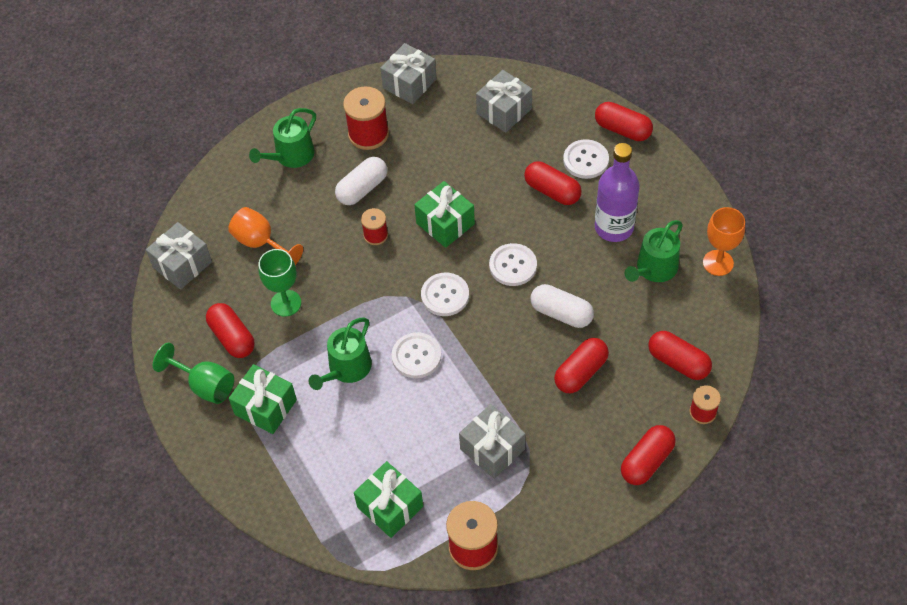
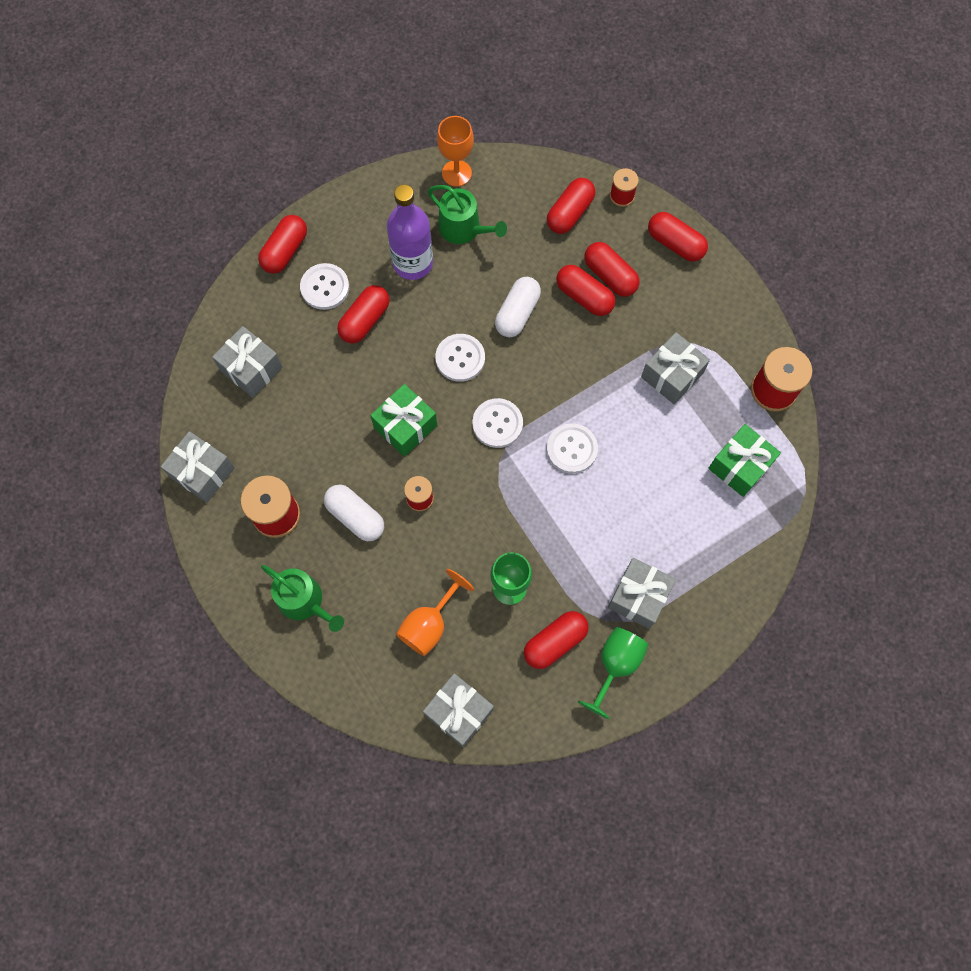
camera: 95 degrees left, 15 degrees up
(265, 407) = (638, 597): green gift -> grey gift
(346, 369) = (589, 517): green watering can -> none
(605, 397) = (610, 276): none -> red capsule

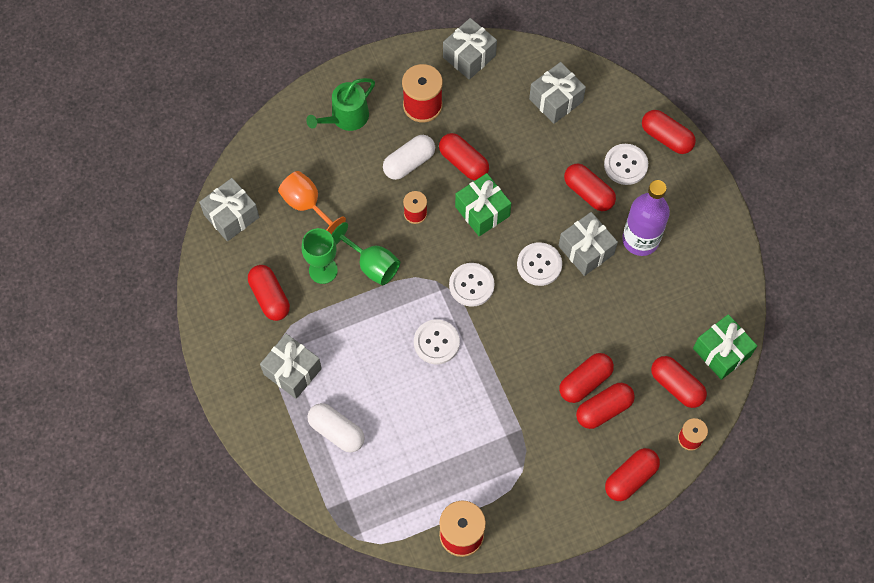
camera: 100 degrees right, 5 degrees down
(346, 456) = (463, 162): none -> red capsule
(456, 173) = (732, 291): orange goblet -> none
(464, 229) = (670, 288): green watering can -> none
(517, 313) = (577, 320): white capsule -> white capsule (336, 431)
(615, 665) = (239, 341): green goblet -> green goblet (372, 265)
(672, 375) = (492, 444): grey gift -> grey gift (586, 250)
(739, 466) = (392, 485): green gift -> green gift (721, 352)

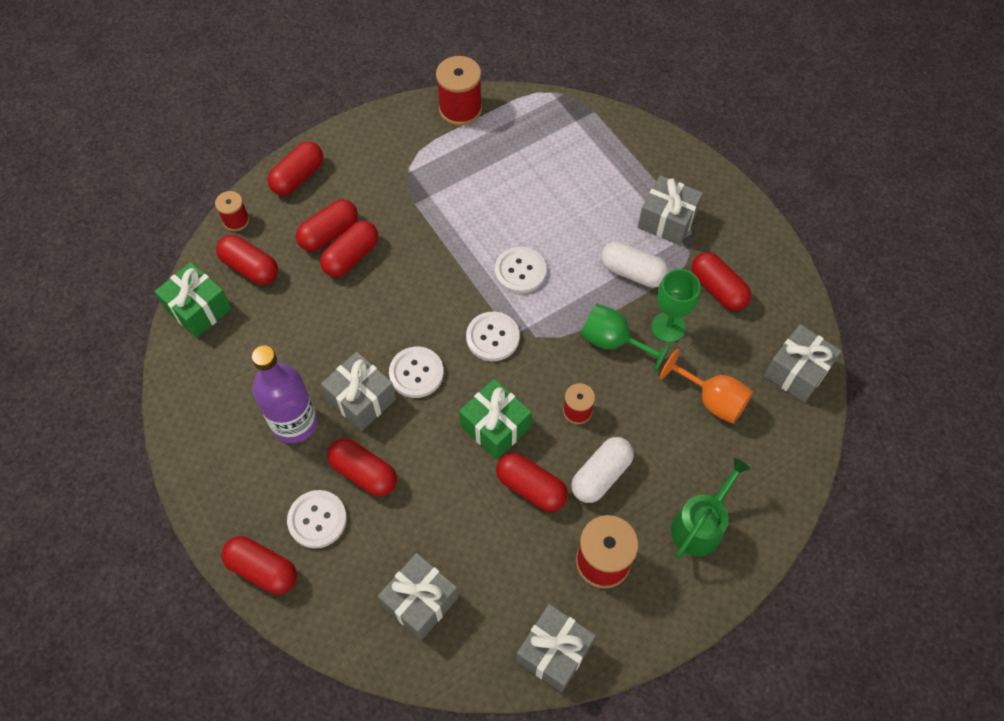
camera: 170 degrees right, 5 degrees down
(336, 431) = (604, 174): white capsule -> white capsule (632, 272)

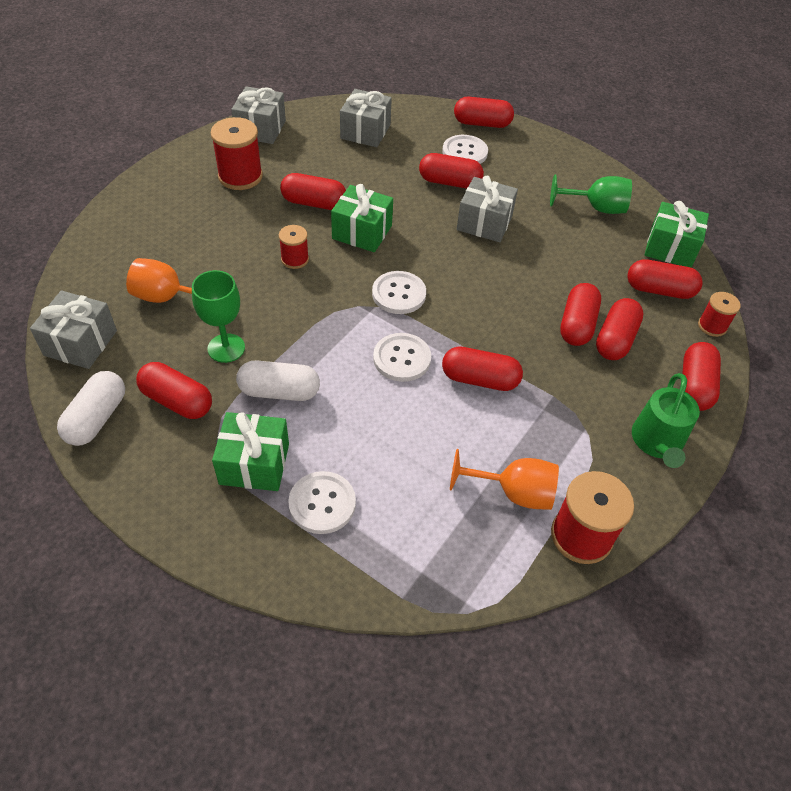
camera: 155 degrees right, 10 degrees down
(294, 423) = (525, 197): purple bottle -> none
(416, 373) = (451, 251): white button -> white button (322, 503)
(465, 234) = (479, 379): none -> red capsule
(489, 147) = (513, 492): none -> orange goblet
(601, 475) = (258, 223): white capsule -> white capsule (97, 418)
(613, 342) = (279, 320): green goblet -> green goblet (596, 208)
(667, 220) = (254, 464): grey gift -> green gift
(700, 525) = (165, 212): green watering can -> green watering can (657, 442)

